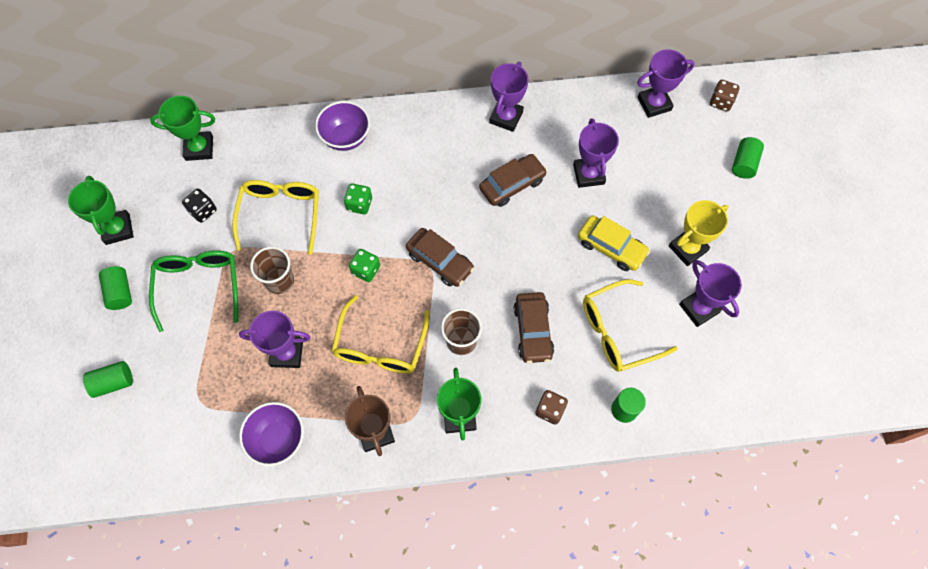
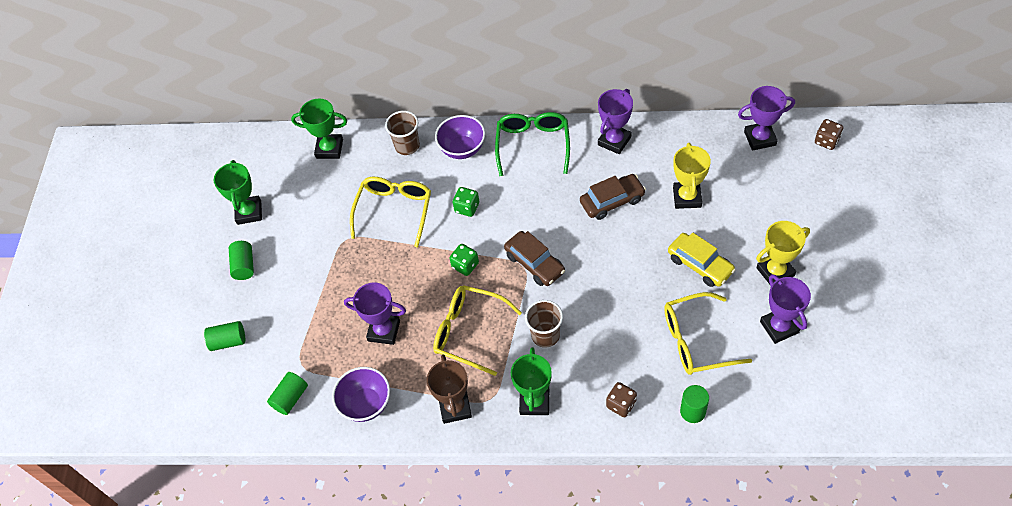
camera: 15 degrees right, 10 degrees down
(199, 286) = (313, 267): green glasses -> green glasses (533, 145)
(203, 211) = (325, 202): black dice -> none
(279, 281) = (385, 268): brown cup -> brown cup (407, 146)
(380, 345) = (469, 332): yellow glasses -> yellow glasses turned 90 degrees clockwise
(533, 331) = (614, 332): brown car -> none
(588, 174) = (687, 197): purple trophy -> yellow trophy
(744, 164) = (842, 199): green cylinder -> green cylinder (290, 398)

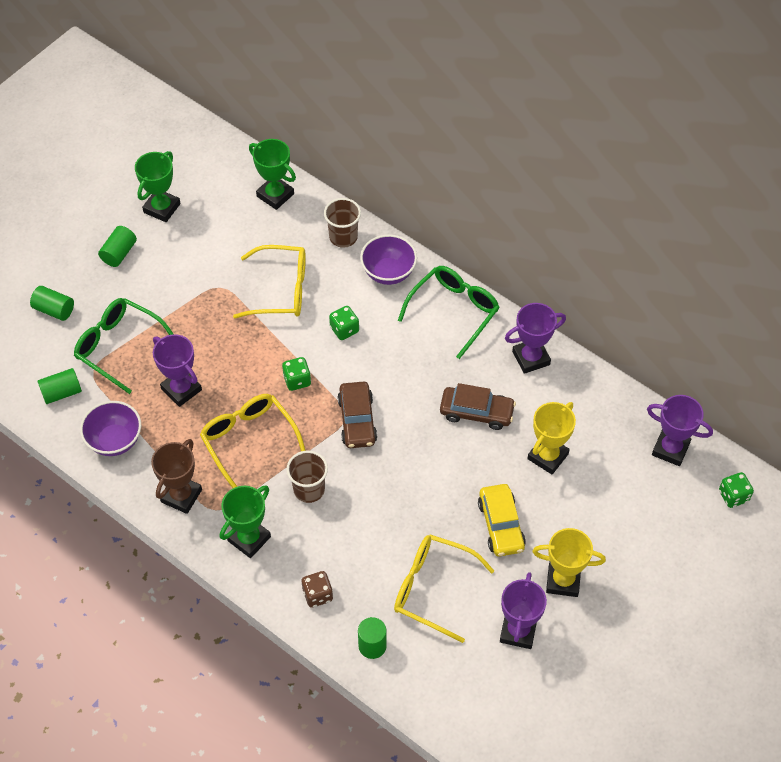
camera: 30 degrees right, 0 degrees up
(306, 333) = (119, 347): none -> green glasses
(394, 211) = (280, 290): yellow glasses -> yellow glasses turned 45 degrees clockwise
(826, 141) = (733, 496): brown dice -> green dice

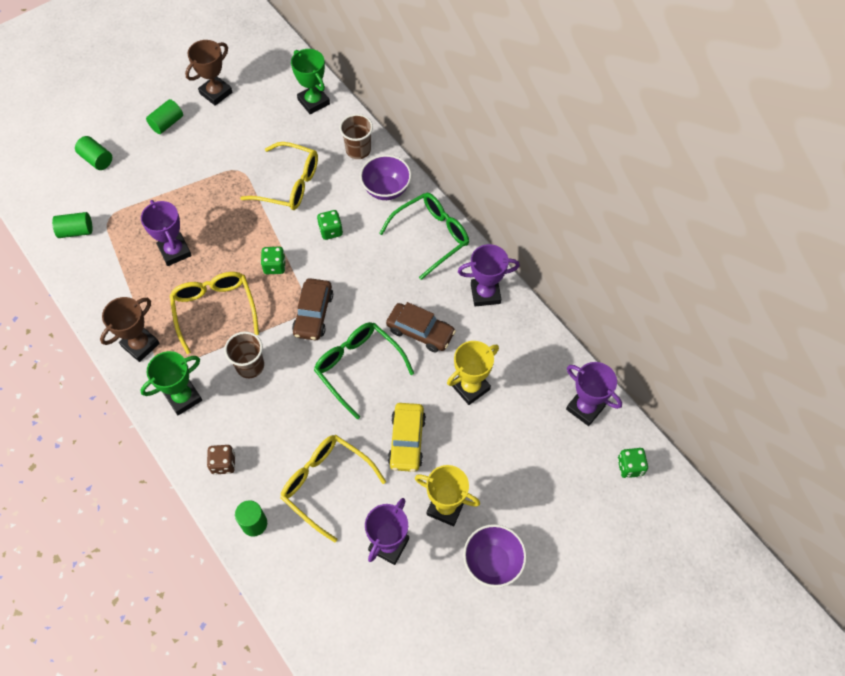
camera: 15 degrees right, 5 degrees up
(115, 440) = (103, 283): purple bowl -> purple bowl (492, 562)
(119, 347) = (137, 203): green glasses -> green glasses (358, 368)
(162, 208) = (216, 93): green trophy -> brown trophy

